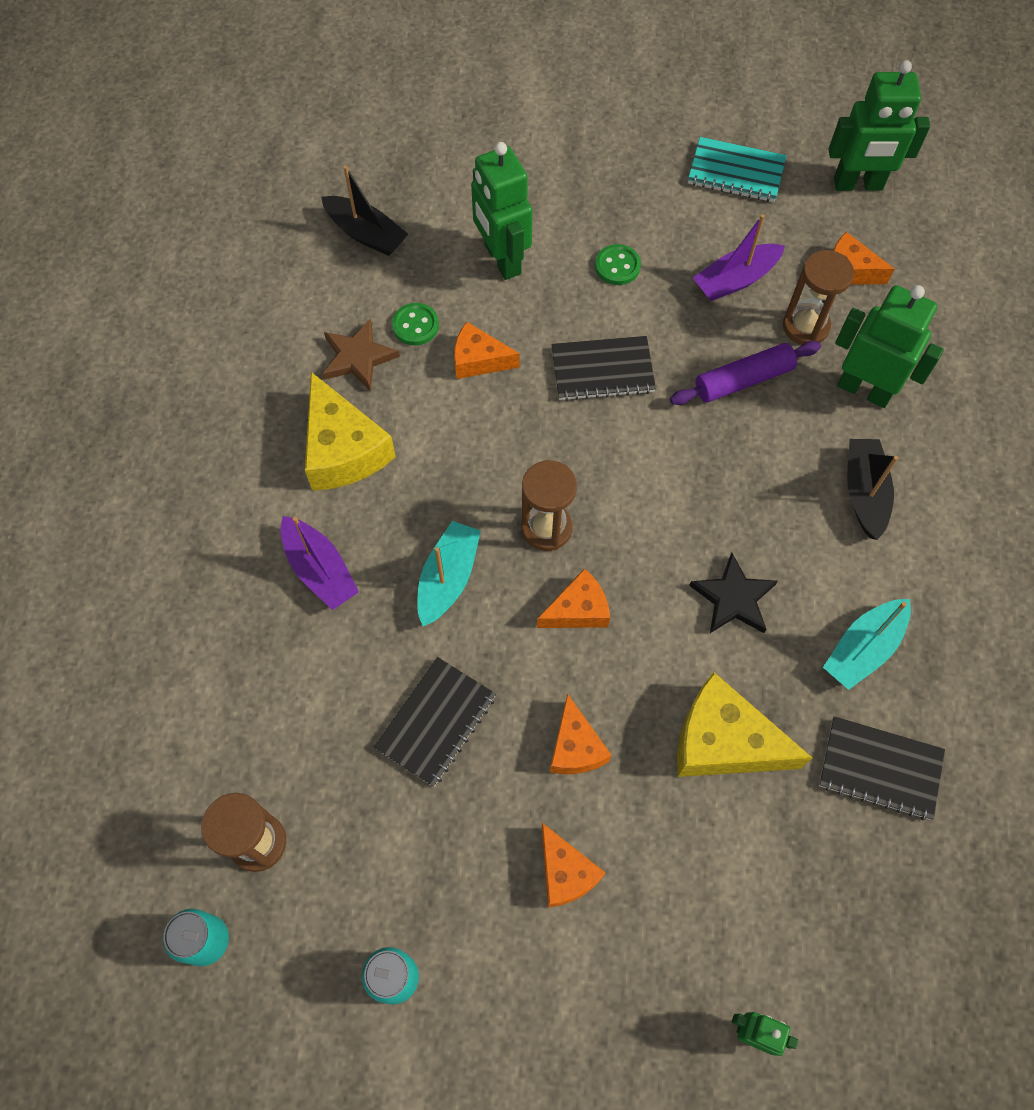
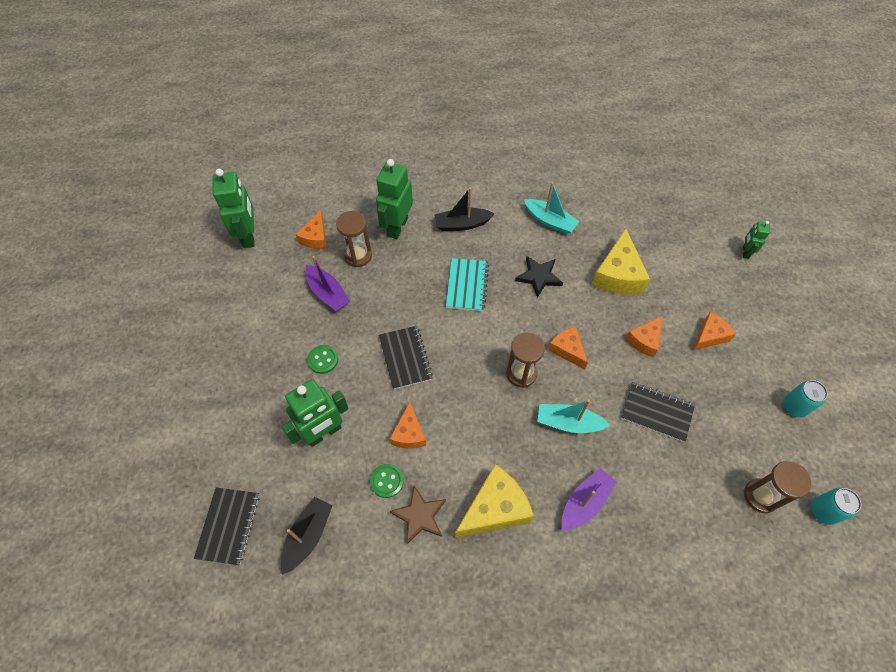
camera: 100 degrees left, 5 degrees down
(575, 747) = (645, 340): orange cheese -> orange cheese turned 150 degrees clockwise
(736, 172) = (240, 300): turquoise notebook -> turquoise notebook (467, 285)
(743, 380) = (400, 283): purple rolling pin -> none
(880, 769) = (608, 212): black notebook -> black notebook (228, 526)

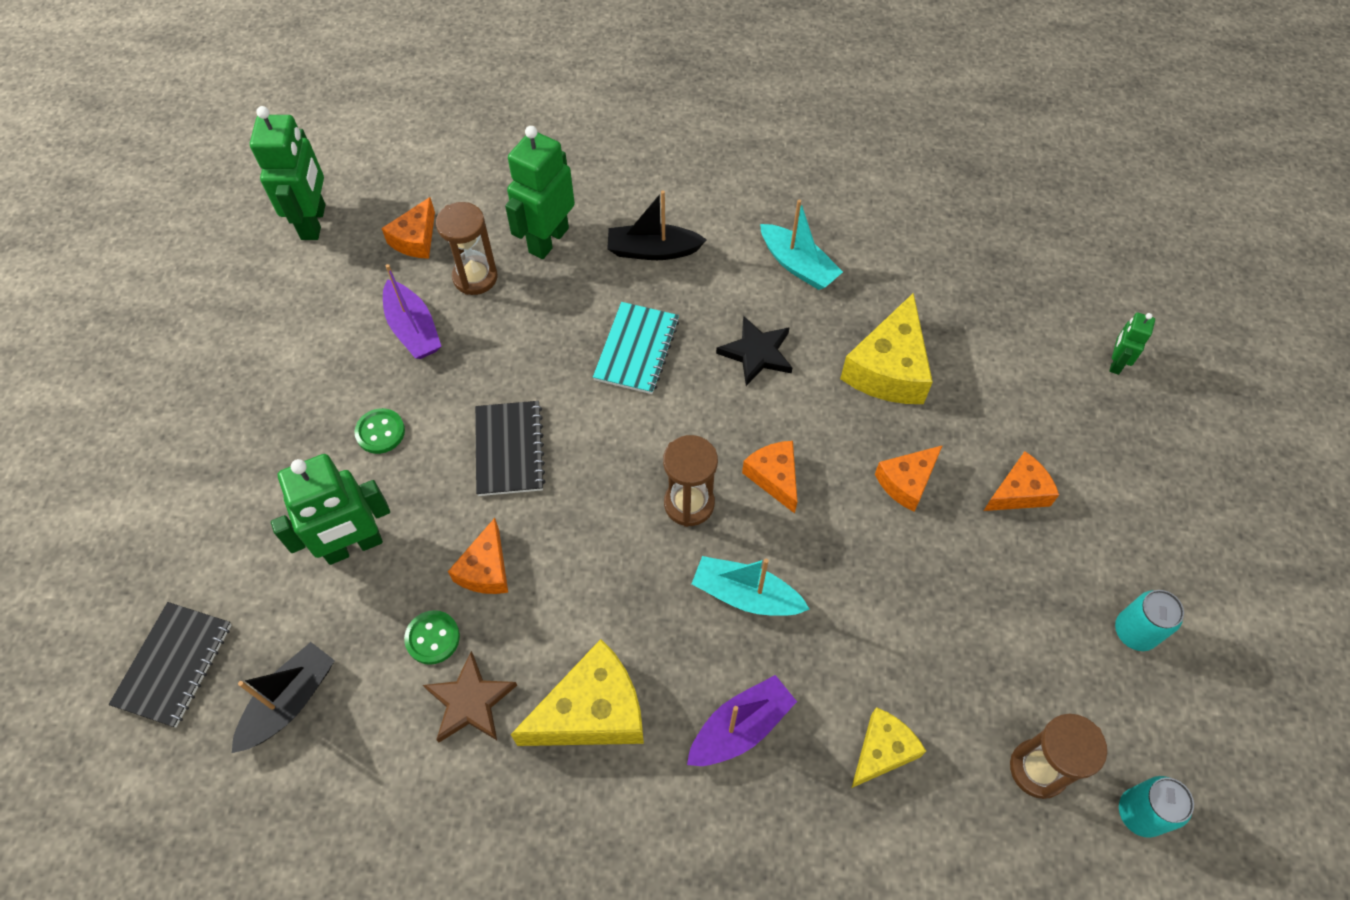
camera: 10 degrees right, 0 degrees up
(657, 412) = (897, 602): black notebook -> none
(670, 501) = (882, 751): none -> yellow cheese

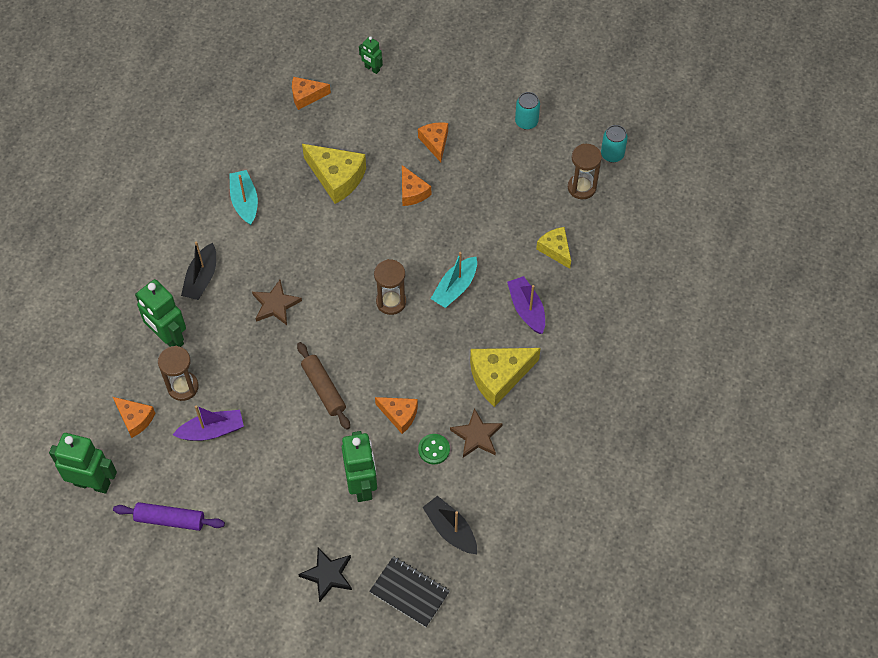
camera: 75 degrees left, 0 degrees up
(270, 319) = (170, 519): none -> purple rolling pin
(380, 432) = (286, 460): green button -> none
(509, 449) = (323, 389): black notebook -> brown rolling pin
(592, 711) = (499, 376): yellow cheese -> yellow cheese turned 105 degrees counterclockwise
(637, 349) = (275, 305): turquoise notebook -> brown star
(757, 353) = (301, 241): black star -> black star (328, 575)
(774, 477) = (388, 255): orange cheese -> orange cheese (306, 96)
(798, 265) = (245, 202): turquoise boat -> turquoise boat turned 75 degrees counterclockwise

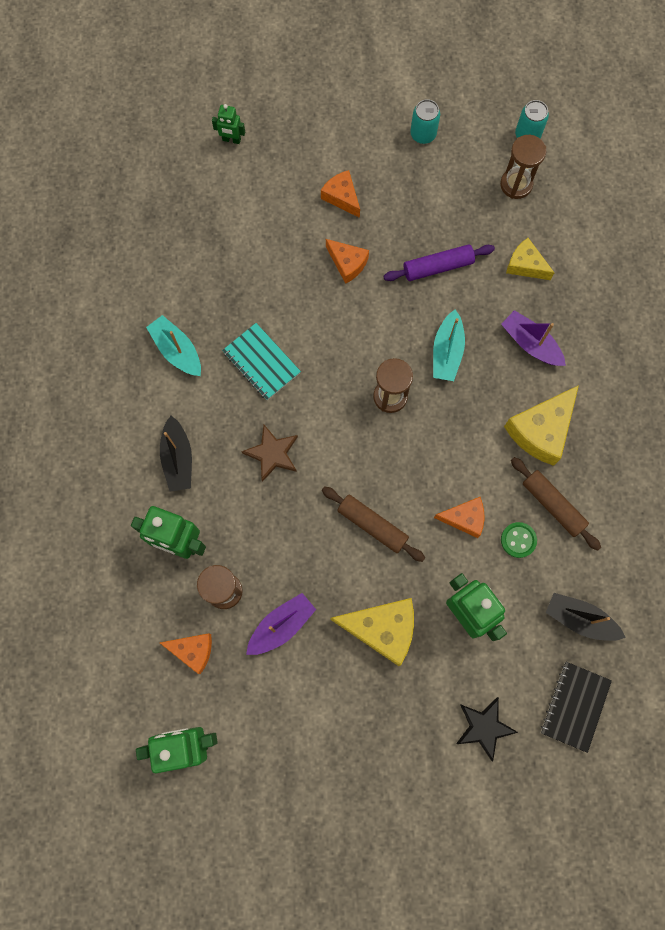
camera: 25 degrees left, 15 degrees up
(170, 519) = (291, 745): purple rolling pin -> purple rolling pin (438, 267)
(304, 236) = (261, 362): none -> turquoise notebook
(306, 96) = (178, 200): orange cheese -> none
(336, 177) = (260, 281): yellow cheese -> yellow cheese (382, 629)
(409, 592) = (574, 706): black notebook -> black notebook turned 75 degrees counterclockwise
(476, 436) = (552, 505): brown star -> brown rolling pin

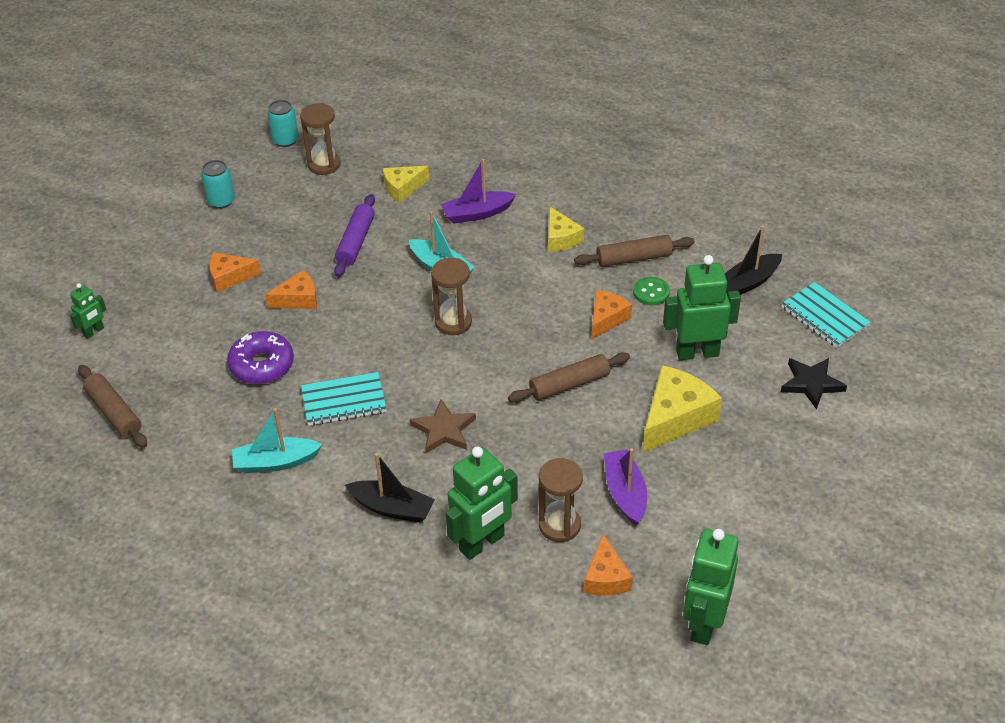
camera: 60 degrees left, 30 degrees down
(163, 208) = (114, 412): none -> brown rolling pin
(193, 650) = (606, 578): orange cheese -> orange cheese turned 135 degrees clockwise
(264, 280) = (262, 365): none -> purple donut
(541, 430) = (561, 238): yellow cheese -> yellow cheese, size x0.61
(574, 706) = (824, 317): black notebook -> turquoise notebook

